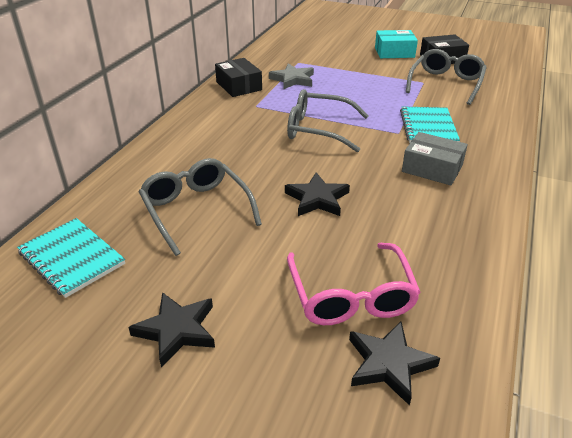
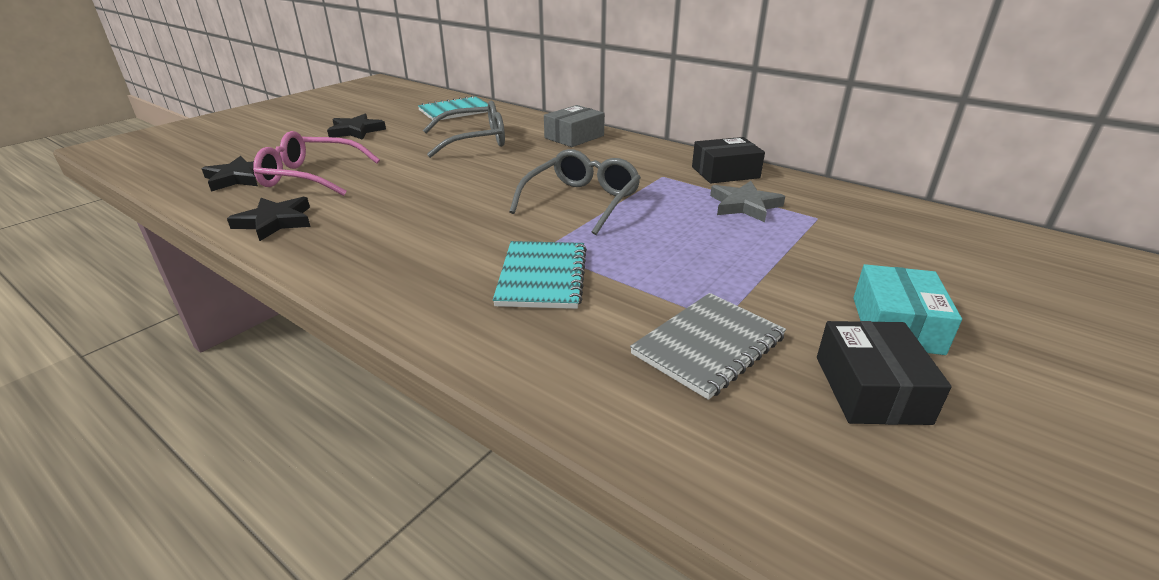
camera: 105 degrees right, 5 degrees down
(317, 199) = (443, 182): black star -> black star (275, 222)
(428, 127) = (542, 277): turquoise notebook -> turquoise notebook turned 75 degrees clockwise
(432, 168) = (436, 251): grey box -> grey box (574, 137)
(446, 84) = (708, 346): grey glasses -> grey notebook

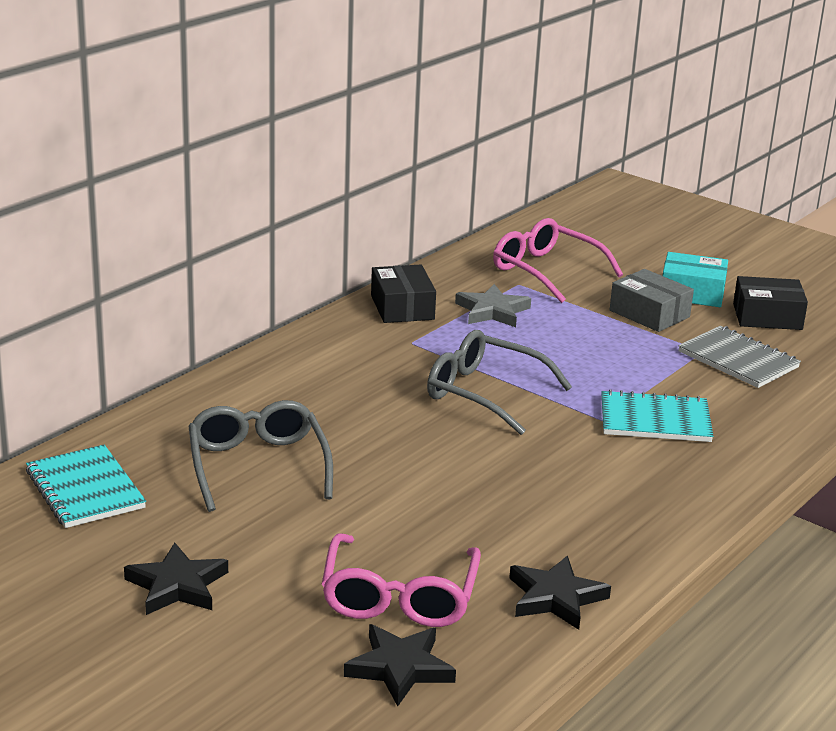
camera: 90 degrees left, 5 degrees down
(574, 137) = (257, 387): grey box -> grey box (649, 314)
(864, 232) = (547, 271): none -> pink glasses

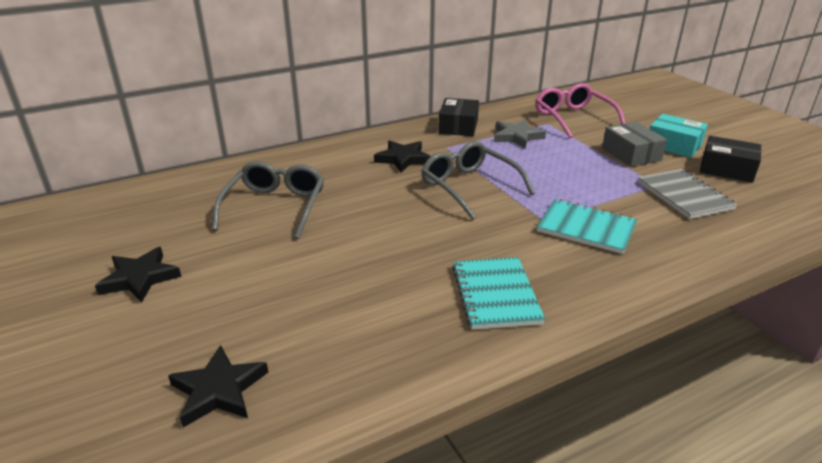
camera: 25 degrees right, 5 degrees up
(85, 489) = (159, 201): turquoise notebook -> turquoise notebook (495, 294)
(399, 596) = (277, 325): pink glasses -> none
(555, 597) = (396, 359): black star -> black star (403, 159)

